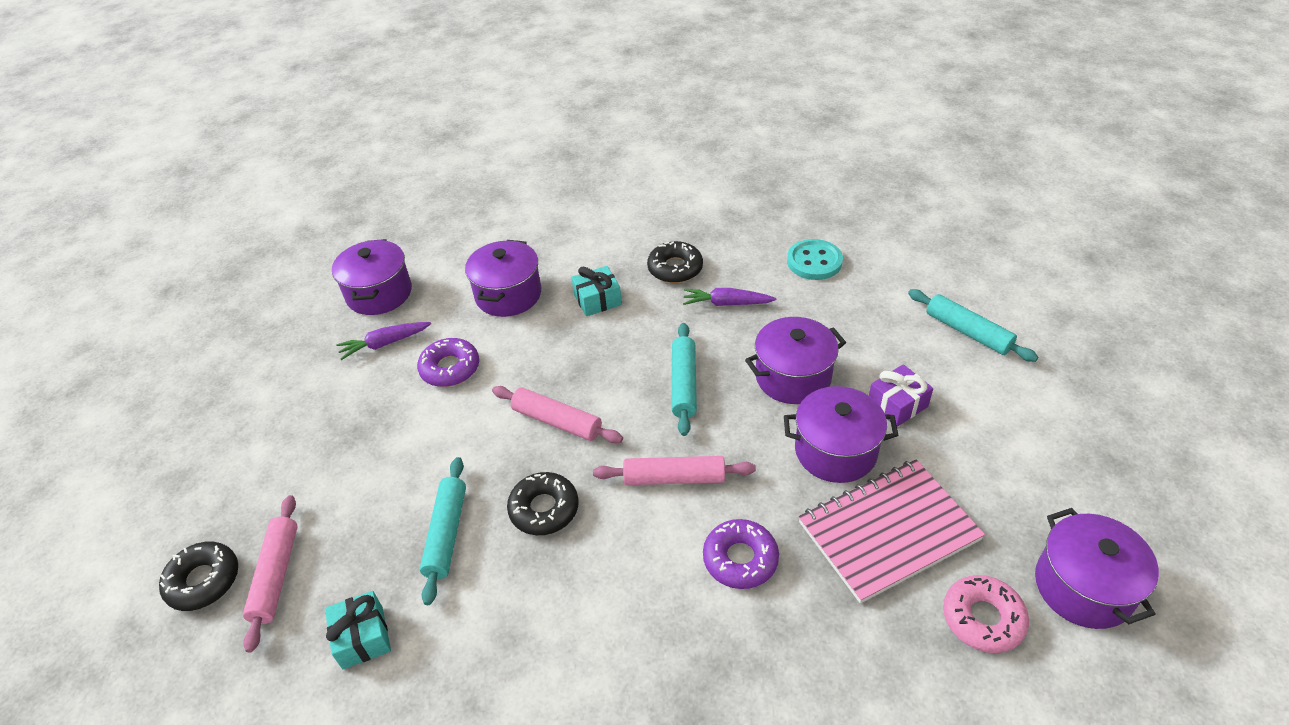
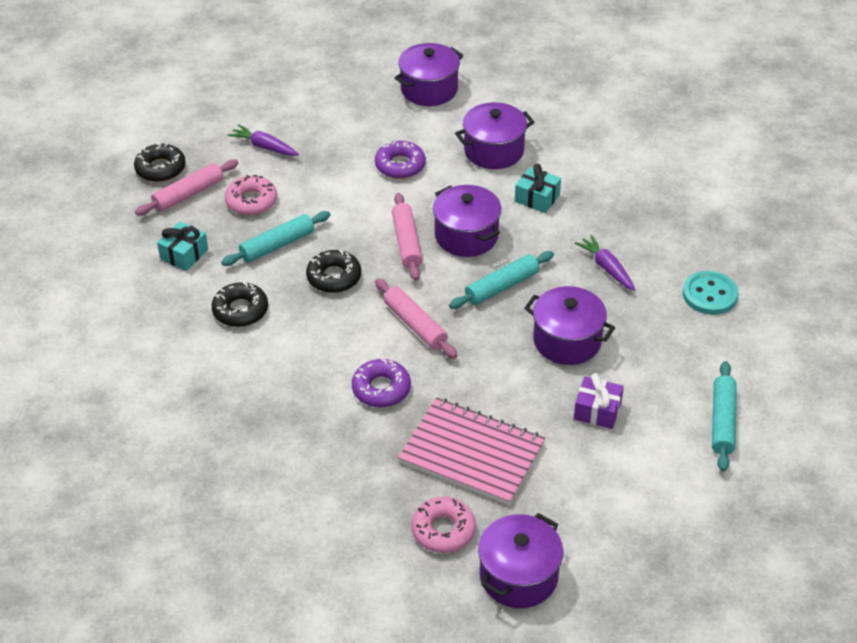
camera: 50 degrees right, 0 degrees up
(357, 520) = (251, 201): none -> pink donut
(385, 344) = (389, 122): purple carrot -> purple carrot (264, 147)
(675, 268) = (614, 220): black donut -> black donut (240, 310)
(835, 451) = (517, 395): purple pot -> purple pot (466, 236)

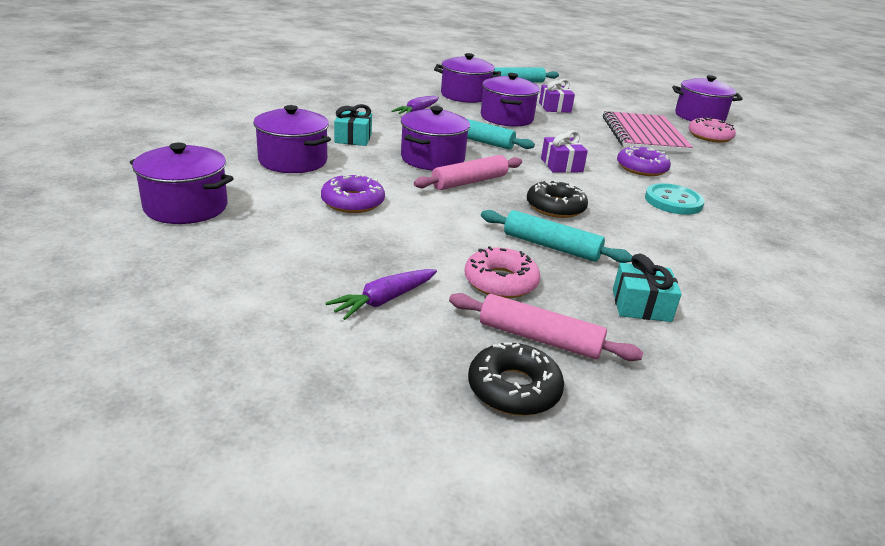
camera: 120 degrees left, 15 degrees down
(240, 310) = (661, 245): black donut -> none
(264, 147) = (384, 300): purple carrot -> purple carrot turned 45 degrees clockwise
(415, 324) = (561, 165): pink rolling pin -> purple gift
(663, 334) = (465, 95): none -> purple pot
(709, 295) = (412, 86): turquoise button -> turquoise button (673, 201)

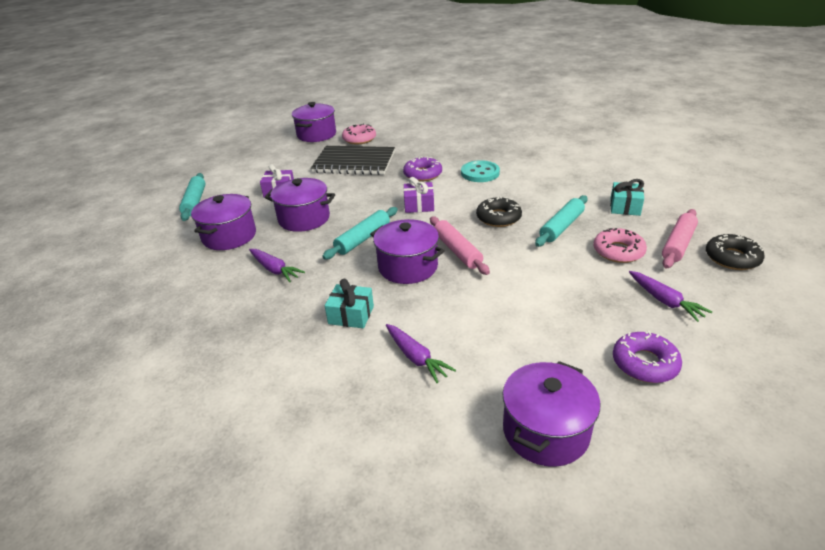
camera: 75 degrees left, 5 degrees up
(293, 161) = (416, 357): purple pot -> purple carrot
(352, 202) = (509, 315): purple donut -> purple donut (644, 363)
(643, 135) = (354, 162): pink notebook -> black notebook

